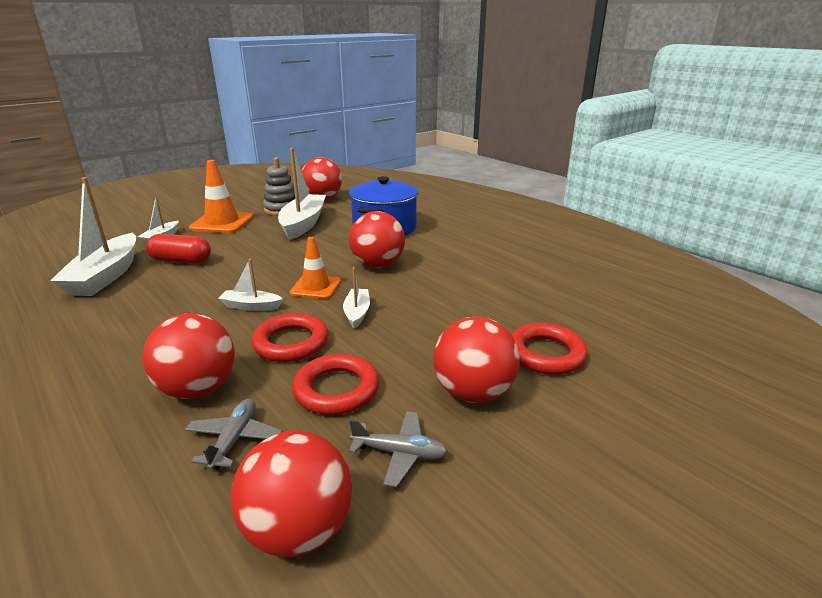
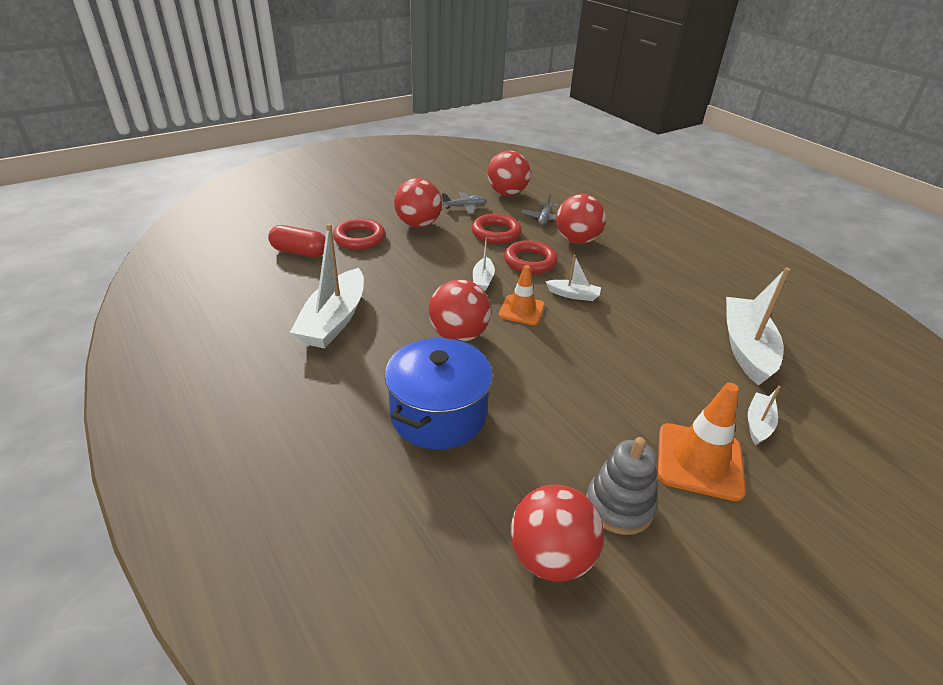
camera: 175 degrees left, 10 degrees up
(181, 261) = (686, 366): red capsule -> red capsule (299, 252)
(303, 224) = (564, 442): white boat -> white boat (334, 320)
(400, 453) = (465, 207): grey plane -> grey plane turned 150 degrees clockwise

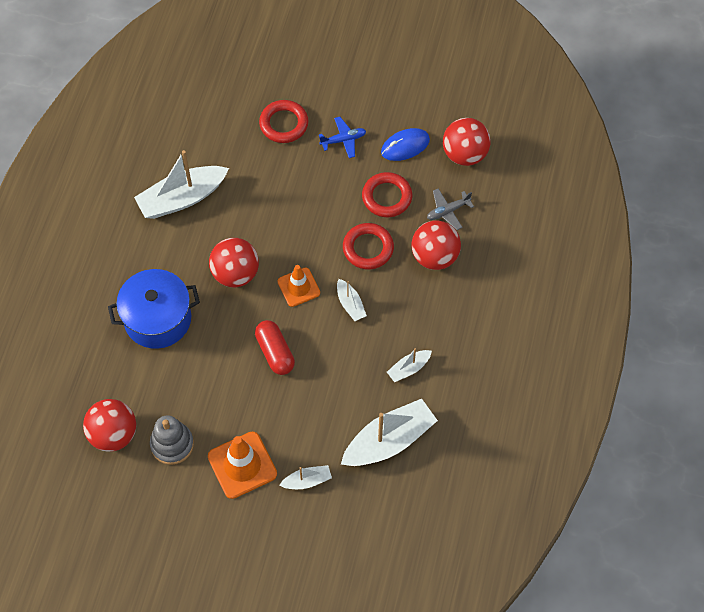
camera: 50 degrees right, 25 degrees up
(299, 252) = (229, 109): red capsule -> red capsule (275, 352)
(418, 224) = (343, 140): red ball -> blue plane
(465, 207) = (405, 146): grey plane -> blue mouse
(483, 280) = (311, 239): white boat -> white boat (409, 368)

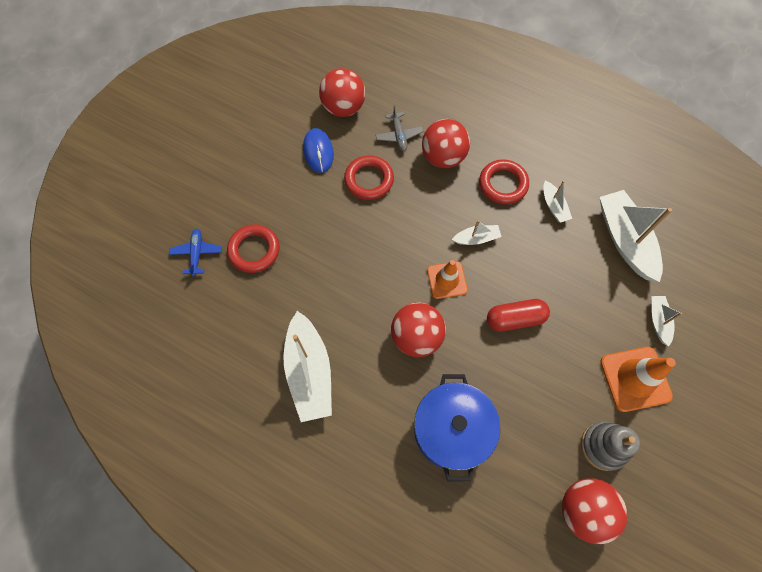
camera: 75 degrees left, 5 degrees up
(343, 140) = (293, 201): blue plane -> blue plane (197, 253)
(368, 248) = (420, 209): red ring -> red ring (503, 184)

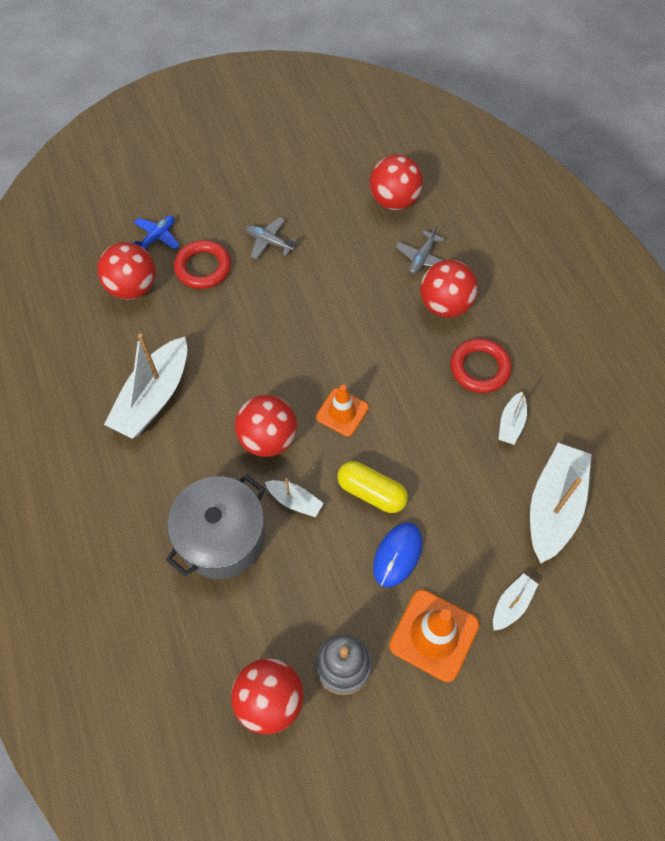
camera: 40 degrees right, 5 degrees down
(214, 304) = (132, 287): none -> red ball
(284, 197) = (269, 242): none -> grey plane
(318, 151) = (335, 223): blue mouse -> blue mouse (397, 555)
(369, 180) = (356, 277): red ring -> none
(451, 430) = (222, 537): blue pot -> grey pot
(476, 238) = (405, 397): white boat -> white boat (295, 501)
(515, 319) = (371, 492): red capsule -> yellow capsule

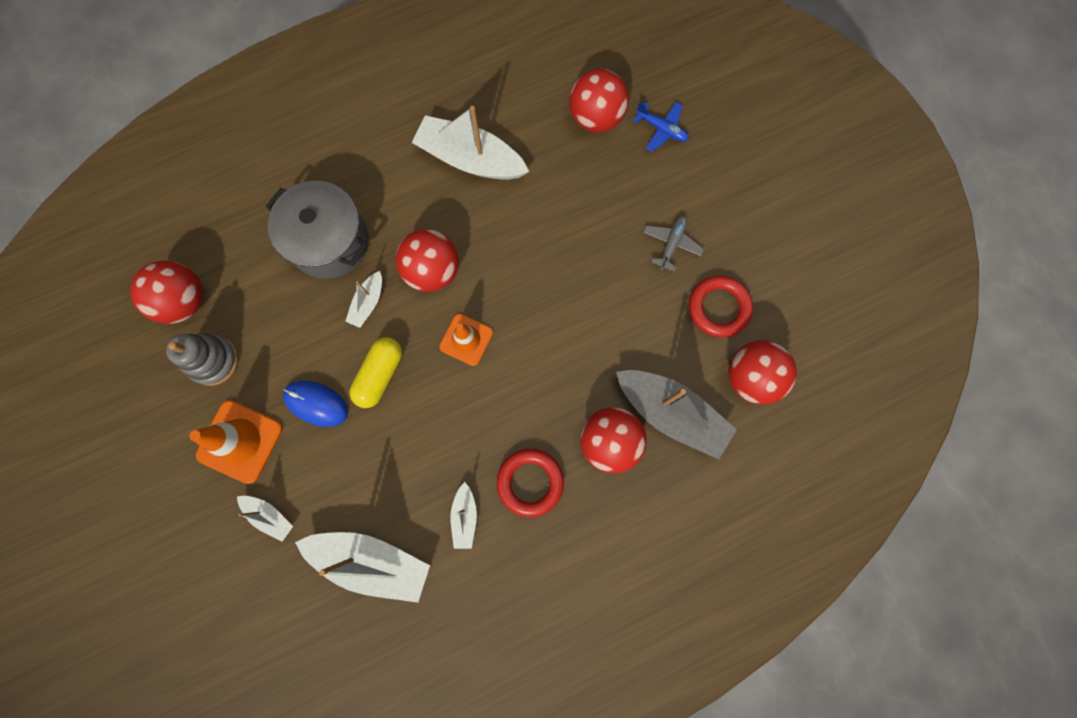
camera: 85 degrees right, 15 degrees up
(203, 267) = (629, 181): red ring -> red ring (718, 308)
(422, 258) = (671, 413): grey plane -> grey boat
(511, 423) = (464, 517): white boat -> white boat turned 105 degrees counterclockwise

